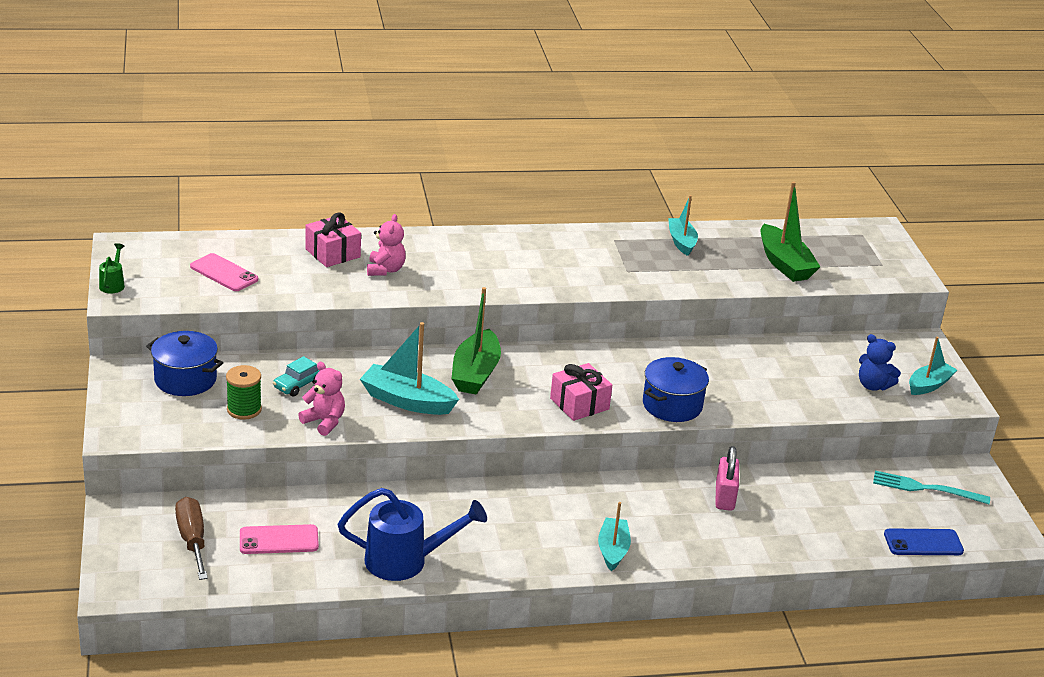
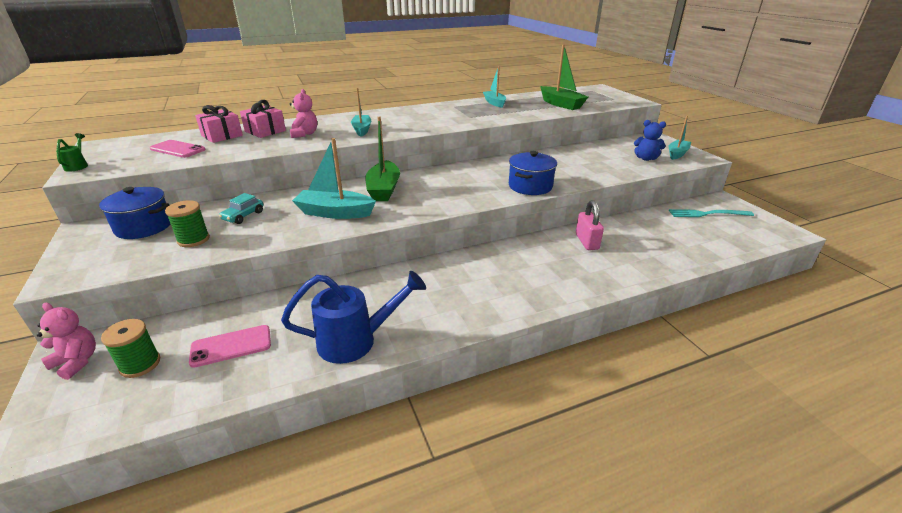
camera: 10 degrees left, 0 degrees up
(192, 540) = (140, 364): brown screwdriver -> green spool
(324, 422) = (266, 237): pink teddy bear -> pink teddy bear (76, 362)
(579, 404) = (466, 195): pink gift -> pink gift (222, 136)
(613, 550) = (529, 294): turquoise boat -> turquoise boat (362, 130)
(923, 543) = (738, 246): blue phone -> none

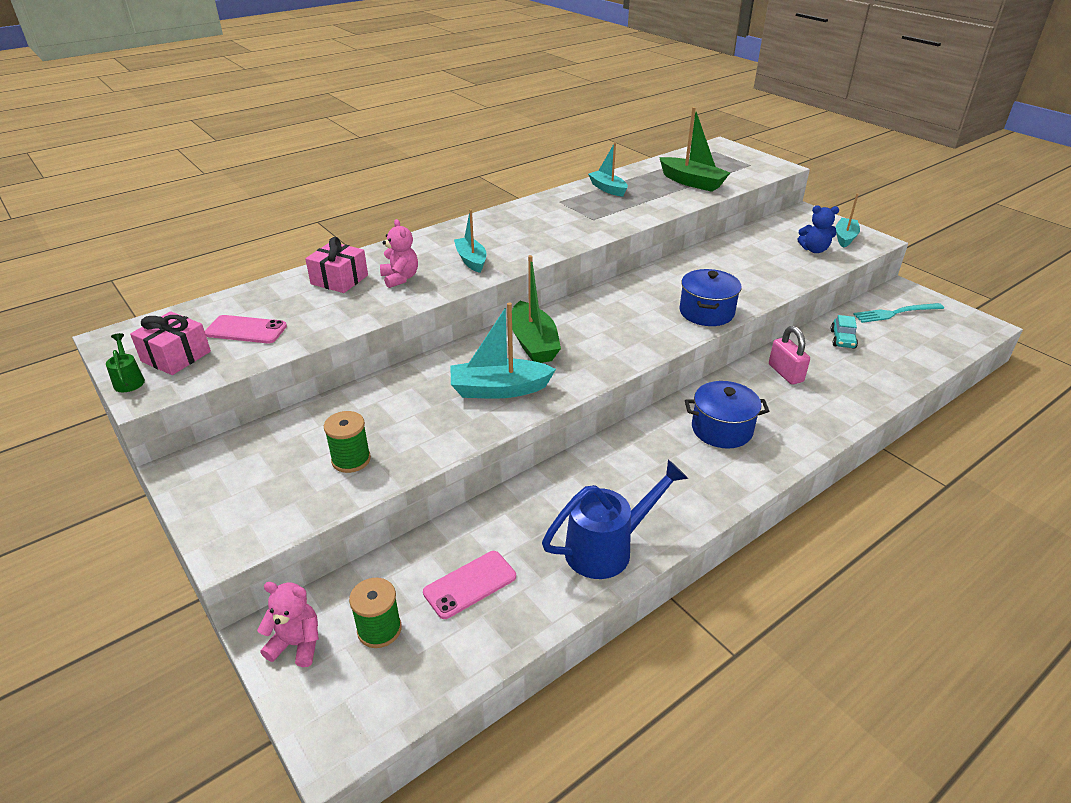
camera: 15 degrees left, 5 degrees up
(144, 227) = (265, 452): blue pot -> blue pot (722, 429)
(222, 136) = (285, 296): pink gift -> pink gift (176, 356)
(243, 216) = (385, 413): turquoise car -> turquoise car (842, 339)

